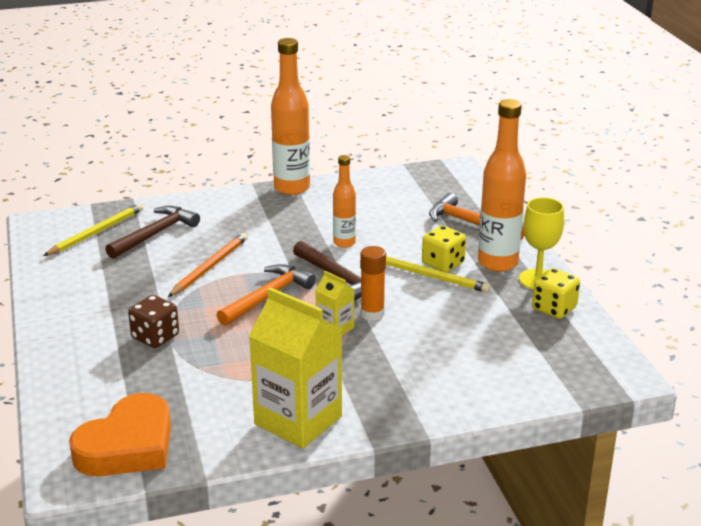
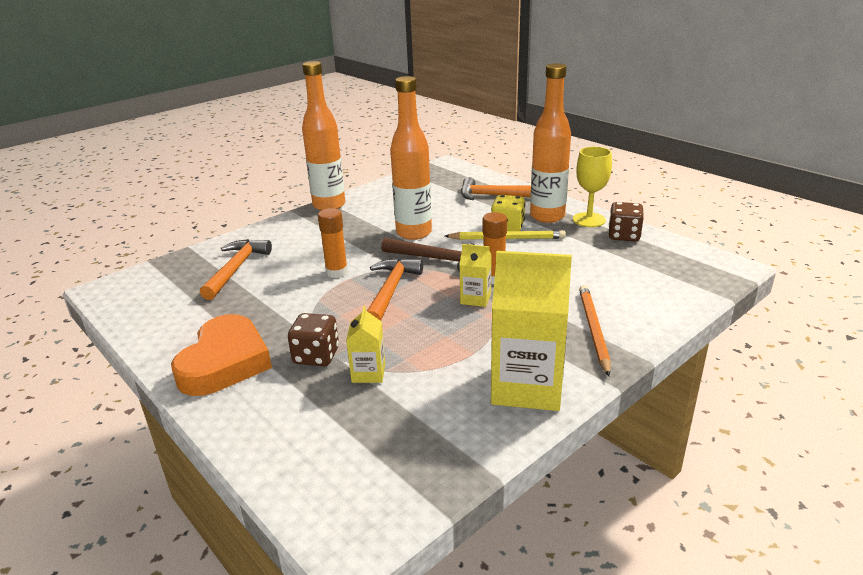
camera: 25 degrees left, 0 degrees up
(96, 232) = (174, 282): yellow pencil -> none
(128, 446) = (385, 474): orange heart -> orange heart (225, 362)
(155, 234) = (236, 269): brown hammer -> orange hammer
(183, 365) = (368, 373): none -> yellow carton
(210, 267) = (313, 281): orange pencil -> orange pencil (593, 330)
(237, 264) = (337, 272): none -> orange glue stick
(344, 243) = (414, 233): orange bottle -> orange bottle, size x1.77
(554, 308) = (624, 235): yellow dice -> brown dice

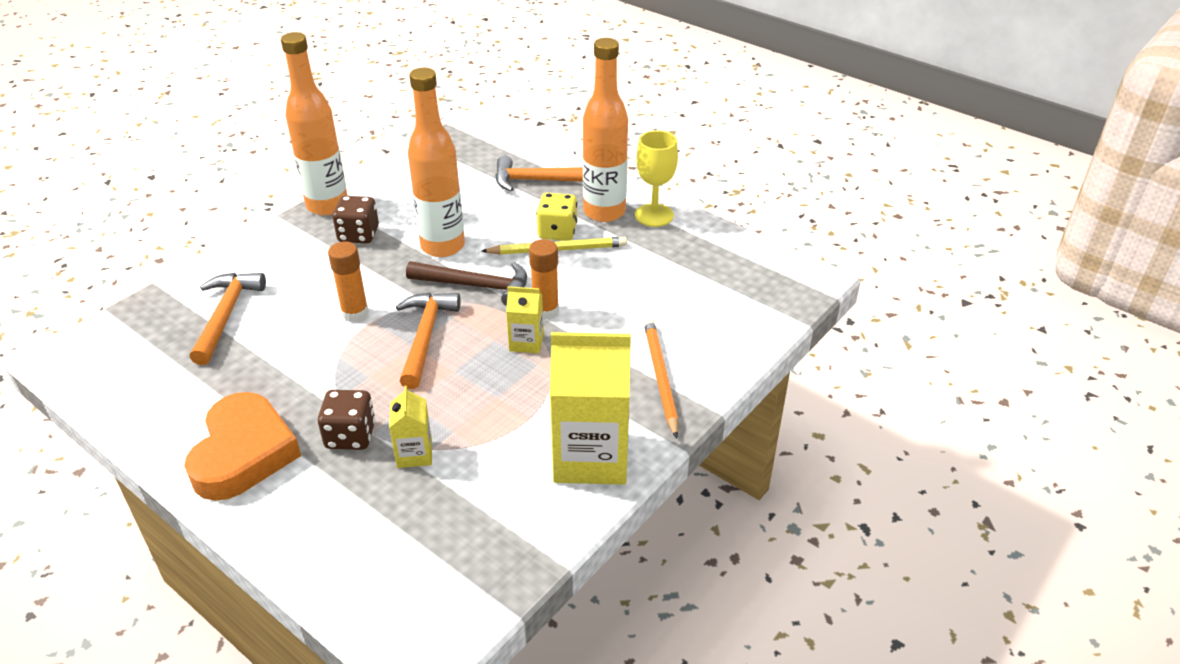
camera: 10 degrees left, 10 degrees up
(624, 235) = (694, 238): brown dice -> brown dice (358, 235)

